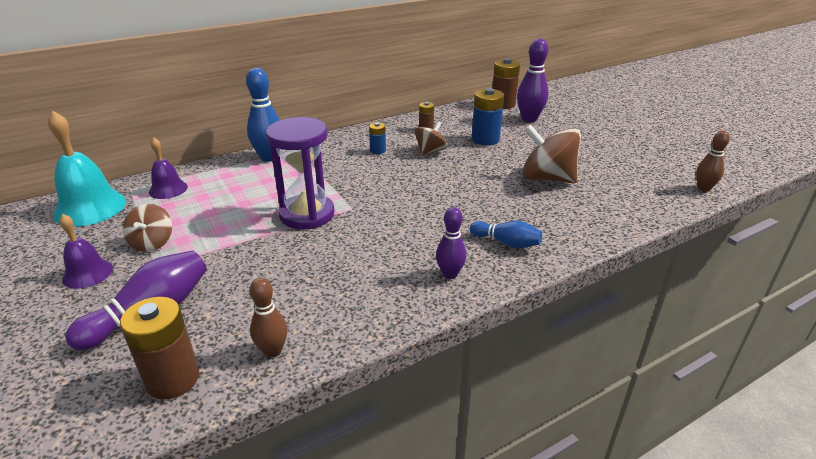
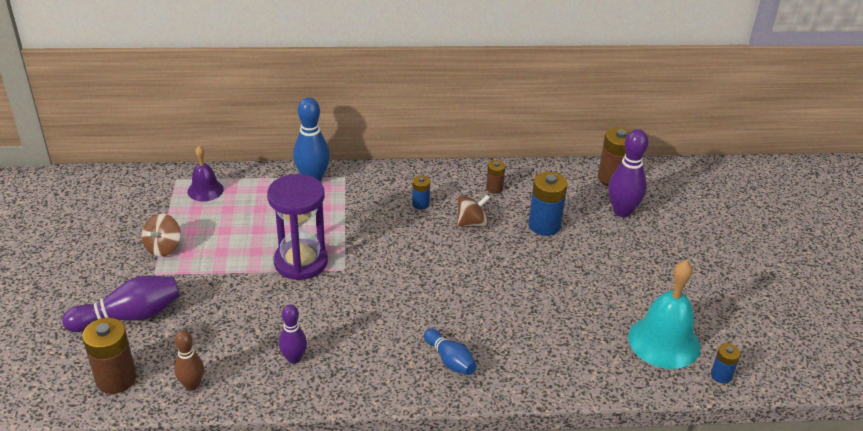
camera: 25 degrees right, 5 degrees up
(87, 273) = (104, 261): purple bell -> none
(90, 208) = (136, 191): turquoise bell -> turquoise bell (664, 341)
(450, 274) = (373, 372): purple bowling pin -> purple bowling pin (294, 358)
(547, 178) = (561, 300): brown spinning top -> none
(704, 188) = (721, 375): brown bowling pin -> blue battery

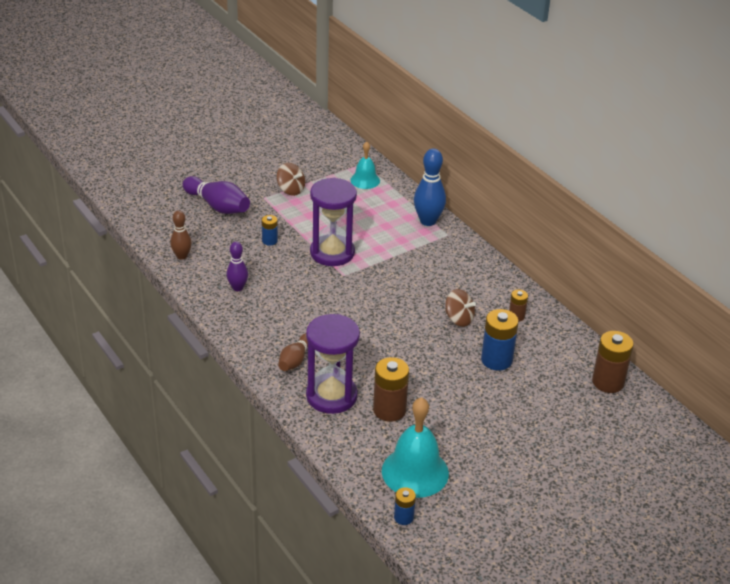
camera: 60 degrees right, 0 degrees up
(116, 379) = (163, 225): brown battery -> brown battery (389, 410)
(163, 247) = (291, 190): brown spinning top -> brown spinning top turned 135 degrees counterclockwise
(205, 190) = (365, 180): purple bell -> turquoise bell
(420, 204) = (454, 284): blue battery -> blue battery (269, 241)
(450, 360) = (295, 360): blue bowling pin -> brown bowling pin
(524, 355) = (331, 396): none -> purple hourglass
(622, 211) = (565, 401): purple bowling pin -> none

